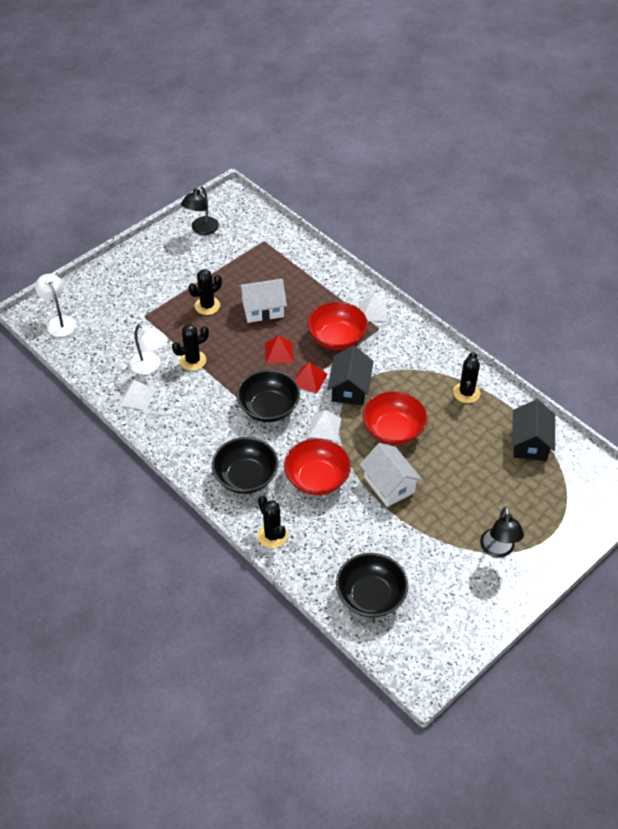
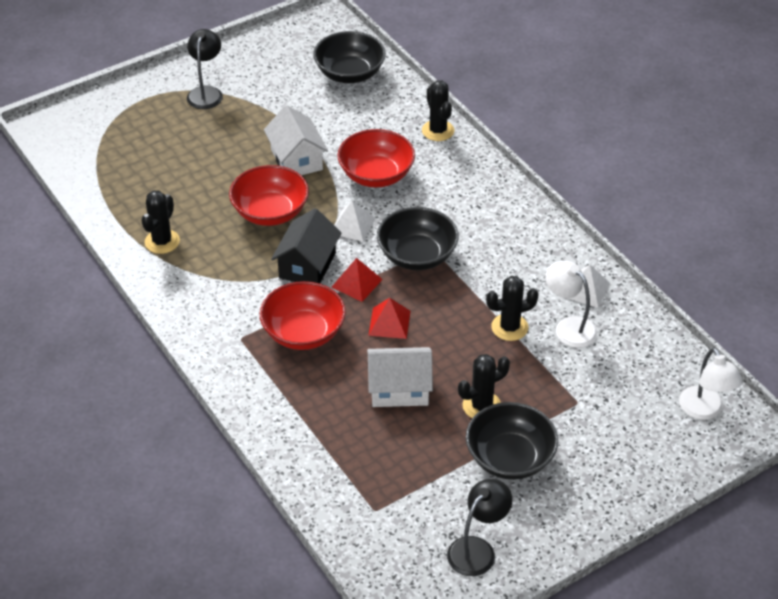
camera: 170 degrees left, 5 degrees down
(246, 477) = (458, 186): black bowl -> black bowl (510, 458)
(373, 311) = (239, 364): white pyramid -> none
(530, 443) = (116, 179): black house -> none

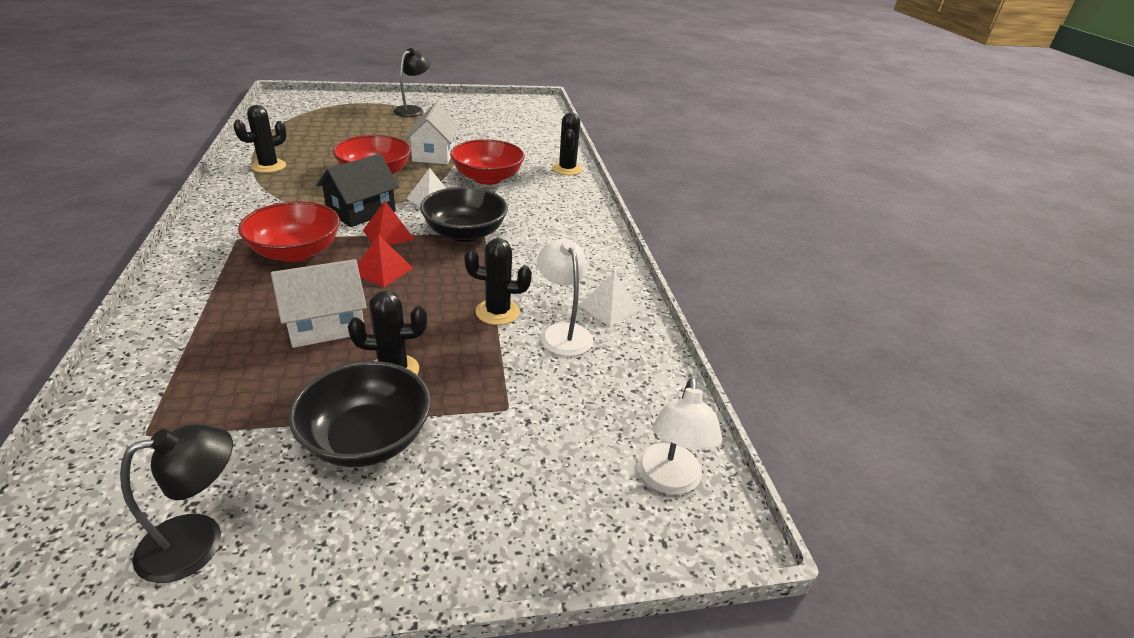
camera: 20 degrees right, 10 degrees down
(350, 73) = (529, 127): black bowl -> none
(399, 389) = (326, 325): white house -> white house turned 45 degrees counterclockwise

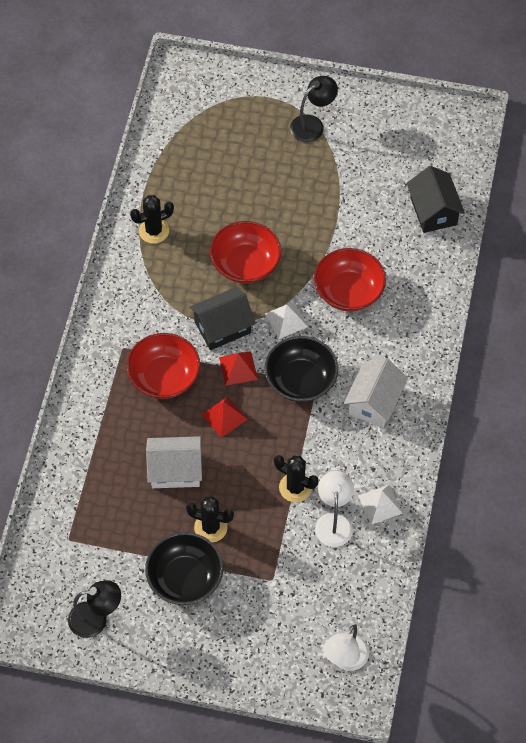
camera: 25 degrees right, 25 degrees up
(434, 154) = (310, 234): white house -> white house (374, 402)
(539, 136) = (433, 211): none -> black house
(567, 169) = (434, 289): black cactus -> none

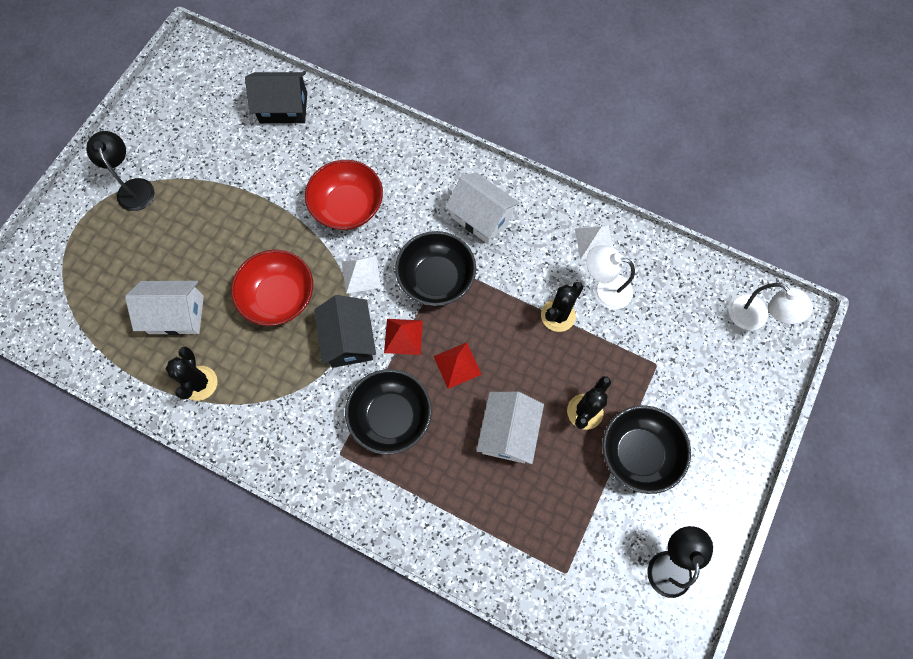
camera: 75 degrees left, 10 degrees up
(164, 377) = (391, 416): red bowl -> black bowl
(207, 195) = (176, 314): none -> white house

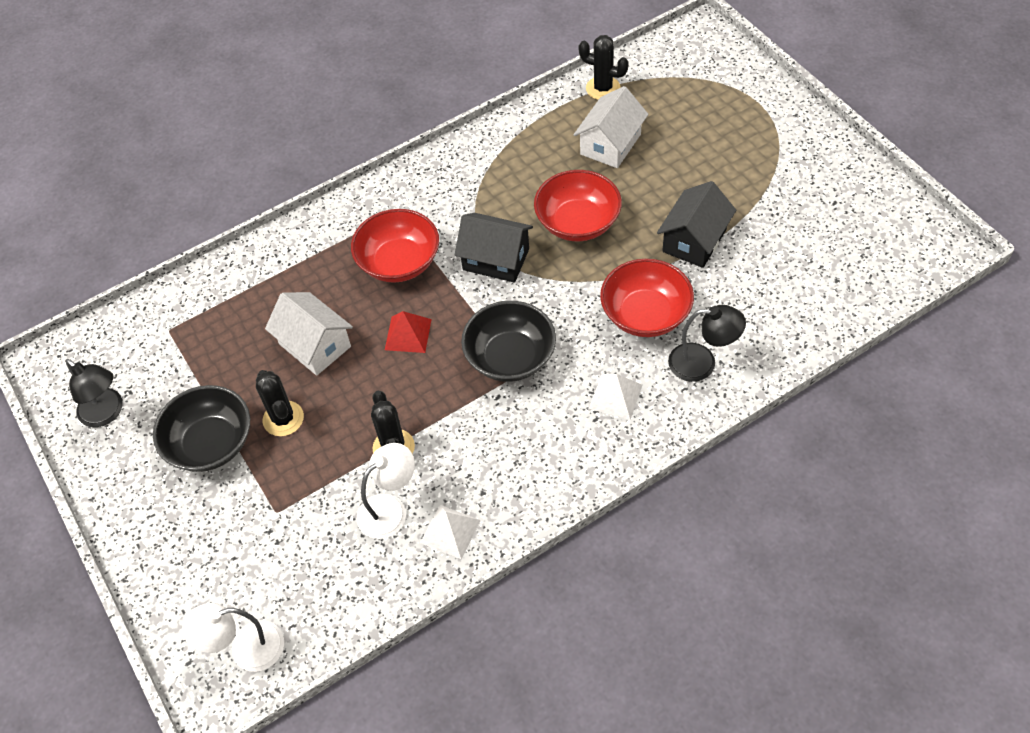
camera: 125 degrees right, 15 degrees down
(134, 188) = (775, 151): black lamp -> black lamp (702, 363)
(199, 383) = (531, 141): black cactus -> black cactus (603, 88)
(283, 108) = (813, 304): black house -> black house (694, 240)
(361, 274) = (558, 295): white pyramid -> white pyramid (615, 396)
(391, 416) = (399, 262): black bowl -> red bowl
(403, 336) = (468, 303): red pyramid -> none
(481, 217) = (555, 432): white house -> none

